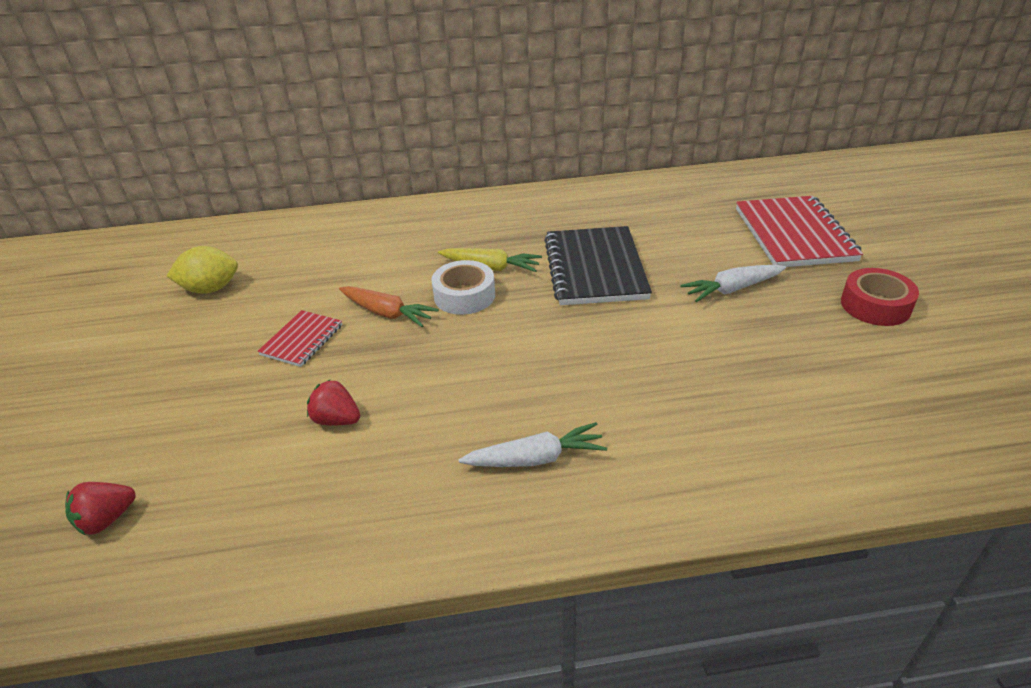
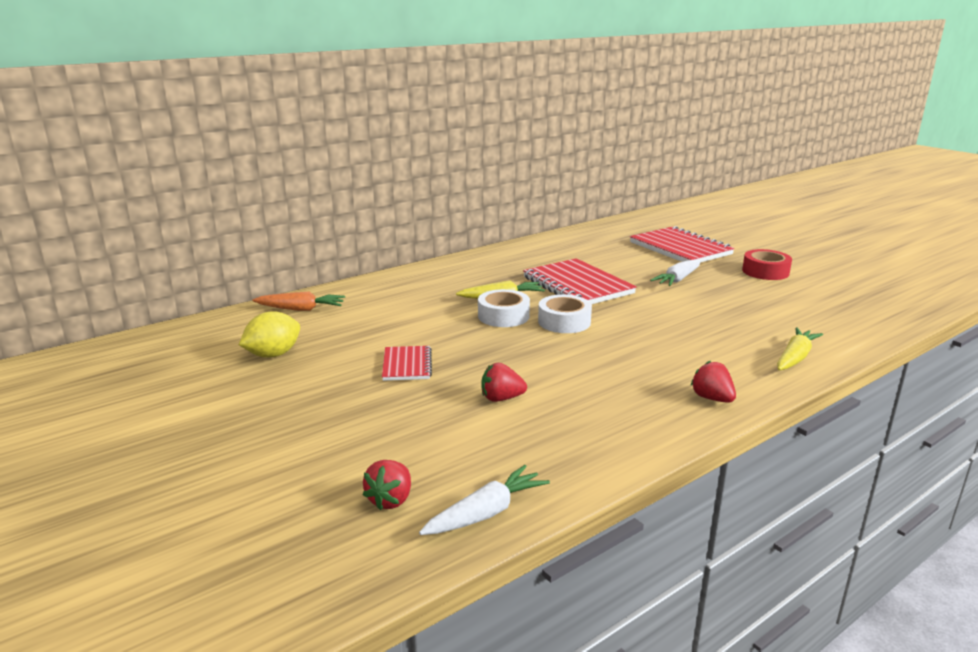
camera: 30 degrees left, 15 degrees down
(387, 313) = (456, 337): orange carrot -> orange carrot (301, 309)
(519, 323) = (564, 322): none -> white tape
(535, 458) = (666, 381): white carrot -> white carrot (486, 513)
(558, 508) = (712, 398): none -> red strawberry
(595, 268) = (577, 285): black notebook -> red notebook
(746, 478) = (795, 357): none -> yellow carrot

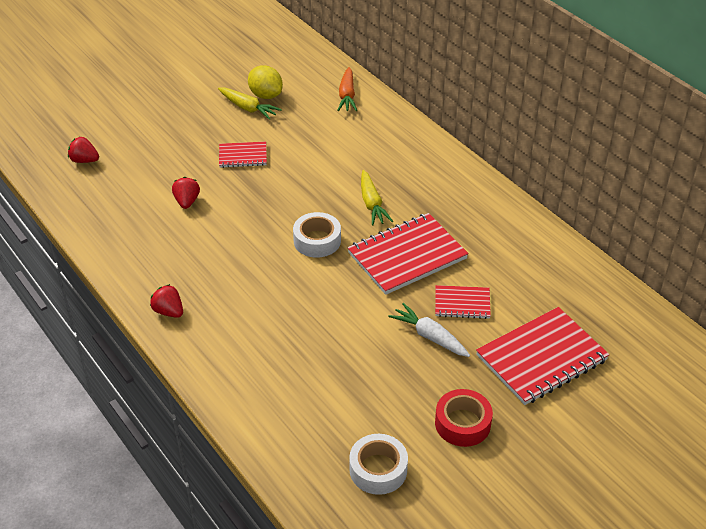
camera: 90 degrees right, 20 degrees up
(486, 513) = (63, 194): white carrot -> none
(503, 316) = (331, 204): white tape -> white tape (378, 469)
(632, 268) = (462, 303): none -> red notebook
(712, 398) = (169, 311): red strawberry -> red strawberry turned 105 degrees counterclockwise
(795, 357) = (231, 383): yellow carrot -> yellow carrot (248, 108)

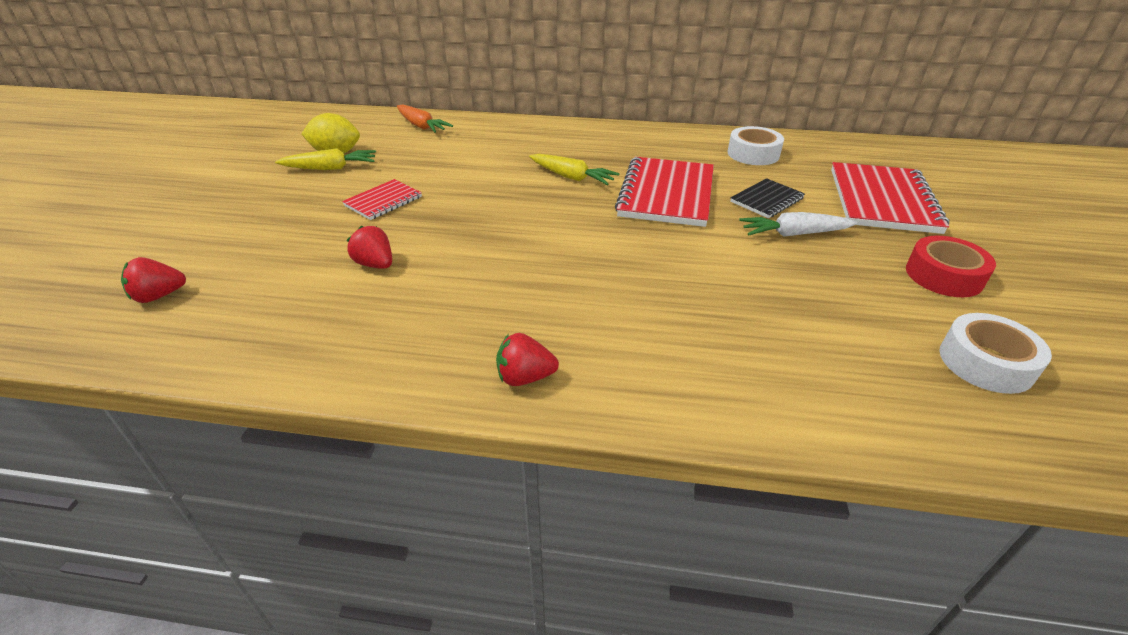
camera: 45 degrees left, 5 degrees down
(317, 240) = (573, 224): white tape -> white tape (753, 154)
(462, 303) = (767, 200): red notebook -> black notebook

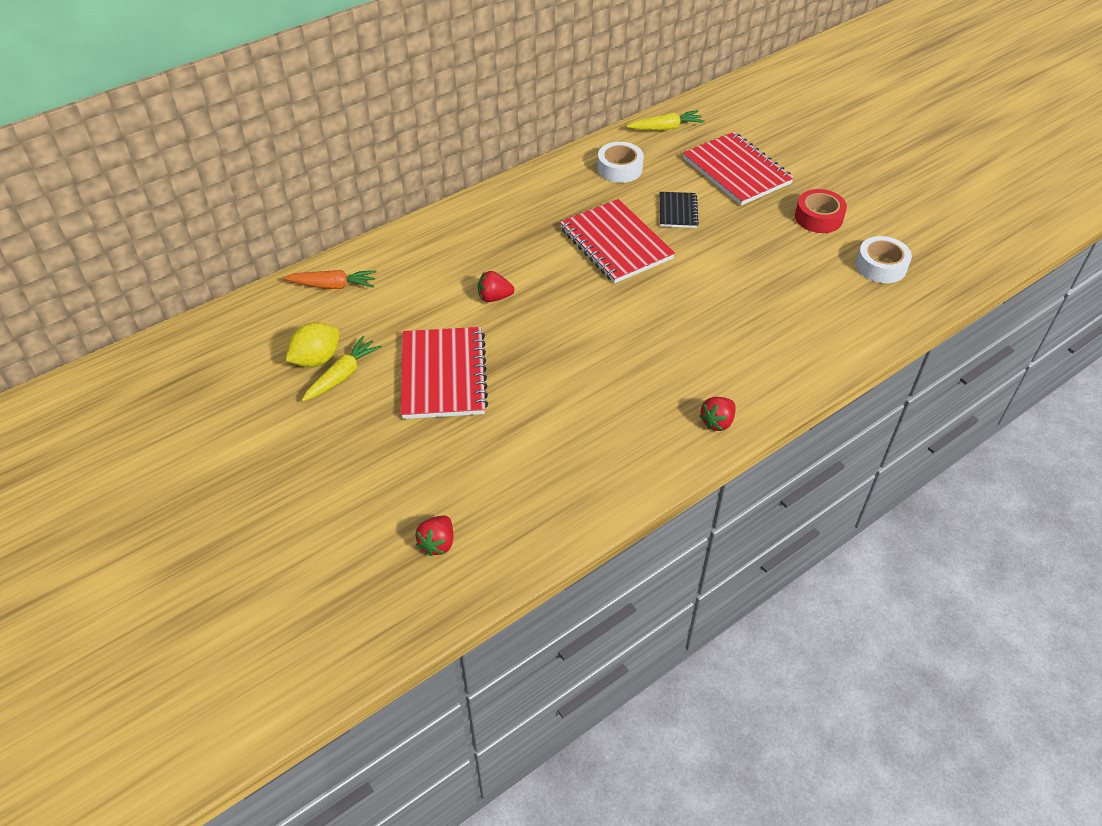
camera: 45 degrees left, 10 degrees up
(375, 264) = (529, 422): red strawberry -> red strawberry (494, 297)
(383, 201) = (443, 375): red notebook -> red notebook, size x1.89
(571, 177) = (536, 267): yellow carrot -> yellow carrot (665, 128)
(794, 234) = (722, 232): white carrot -> none

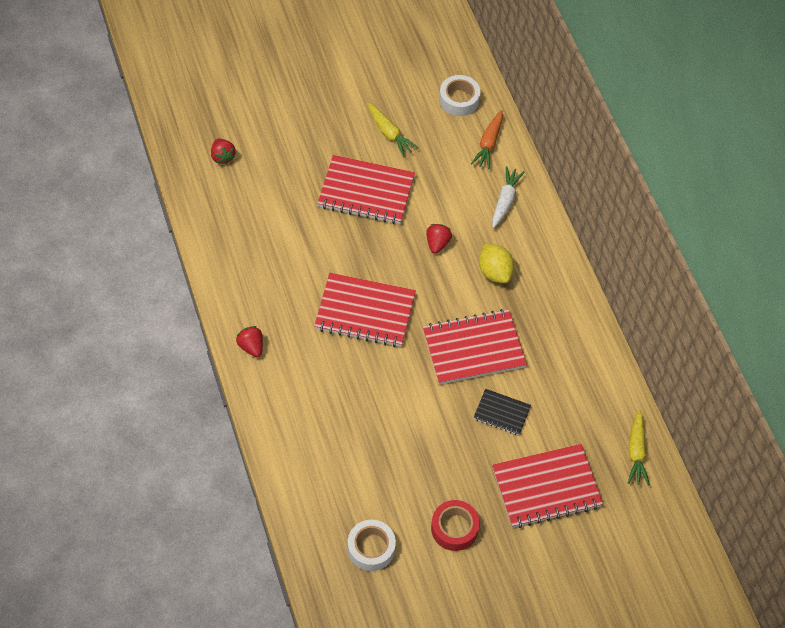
camera: 105 degrees right, 10 degrees up
(316, 359) = (411, 121): yellow lemon -> yellow lemon (495, 272)
(413, 257) = (505, 201): none -> white carrot
(437, 543) = (222, 157): red strawberry -> red strawberry turned 150 degrees counterclockwise
(615, 335) = (365, 312): none -> red notebook
(619, 168) = (580, 388): white tape -> white tape (459, 100)

